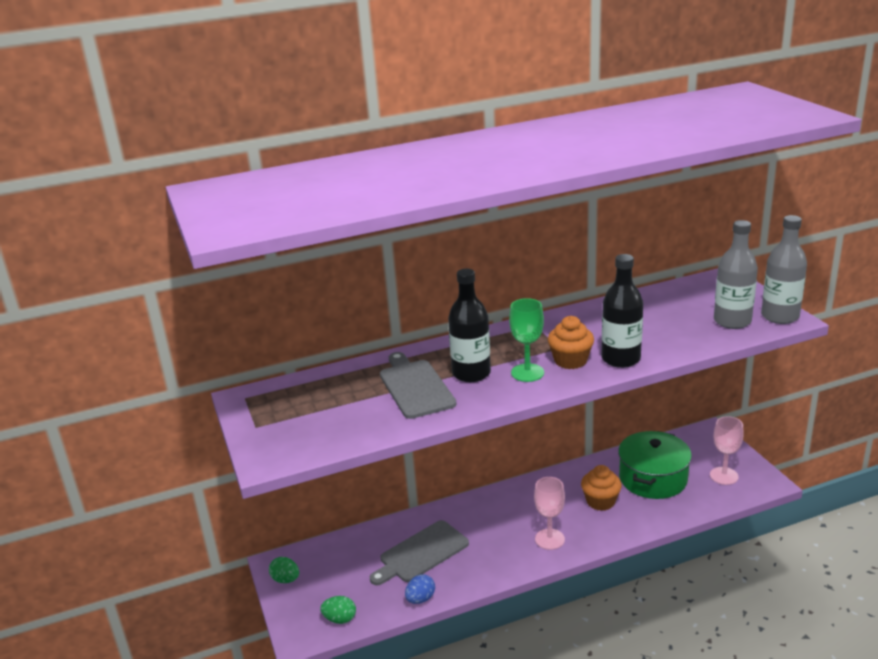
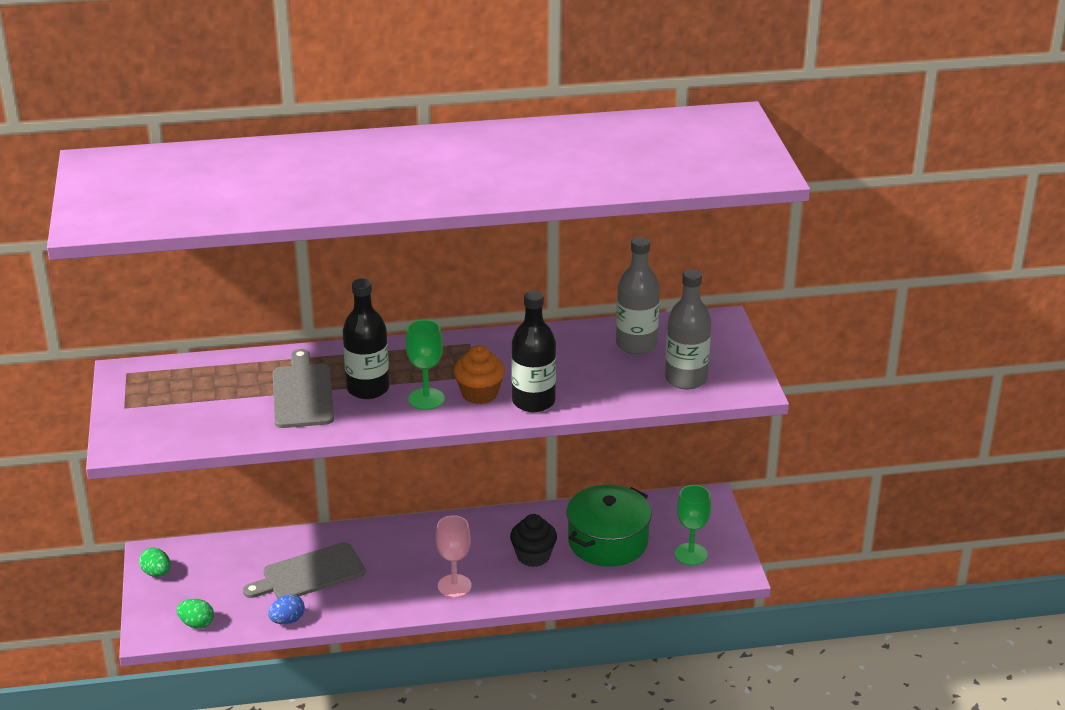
camera: 10 degrees right, 5 degrees up
(600, 501) = (533, 556): orange cupcake -> black cupcake
(724, 476) = (691, 554): pink goblet -> green goblet
(780, 316) = (743, 383): grey bottle -> grey bottle (636, 345)

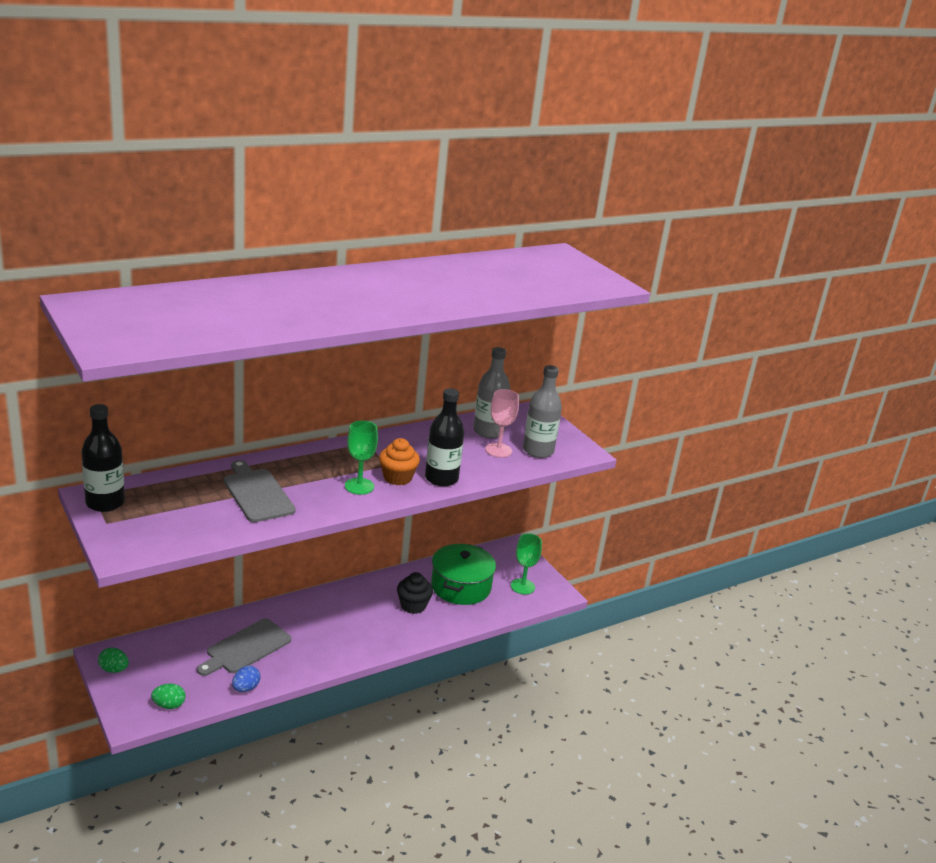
camera: 25 degrees left, 5 degrees down
(368, 389) = (308, 484): black bottle -> black bottle (105, 503)
(454, 586) = (366, 638): pink goblet -> pink goblet (498, 450)

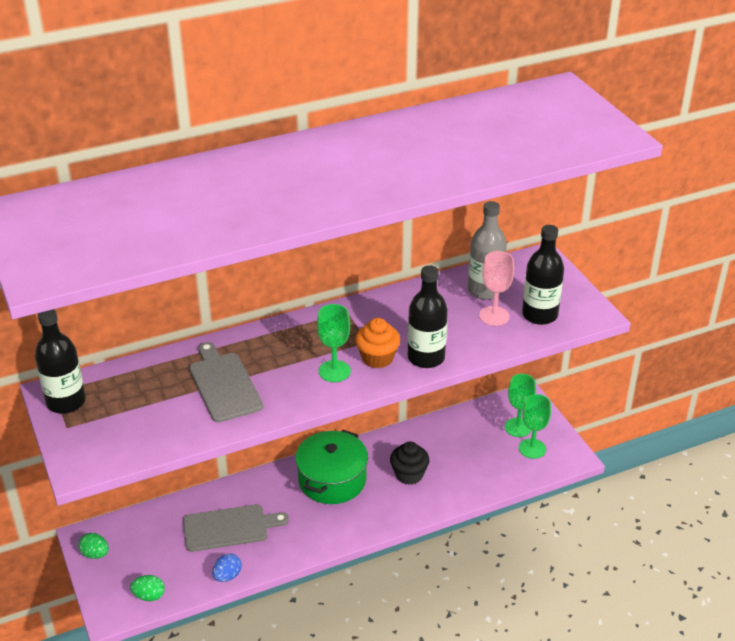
camera: 10 degrees right, 10 degrees up
(246, 648) = (229, 528): grey cutting board -> grey cutting board turned 150 degrees counterclockwise
(461, 586) = (463, 450): green pot -> green pot (332, 480)
(508, 570) = (517, 427): none -> green goblet
(538, 451) = (539, 315): grey bottle -> black bottle

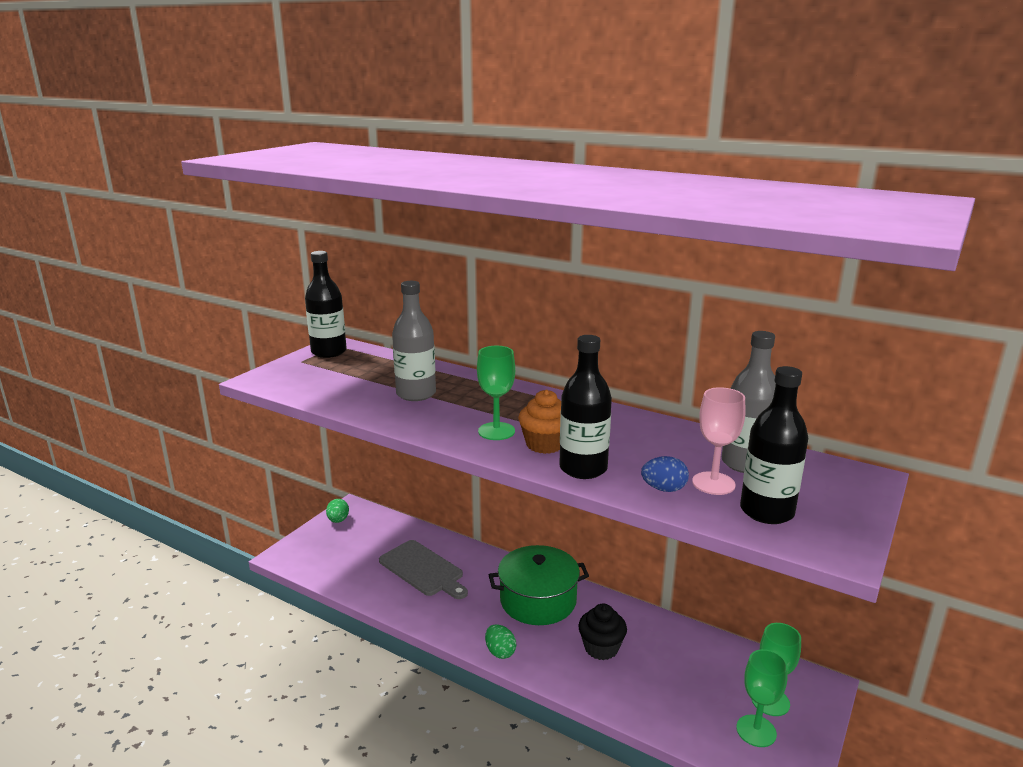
camera: 55 degrees right, 15 degrees down
(149, 596) = (315, 565): green egg -> green egg (500, 652)
(224, 384) = (416, 394): grey cutting board -> grey bottle
(227, 576) = (368, 595): blue egg -> blue egg (664, 489)

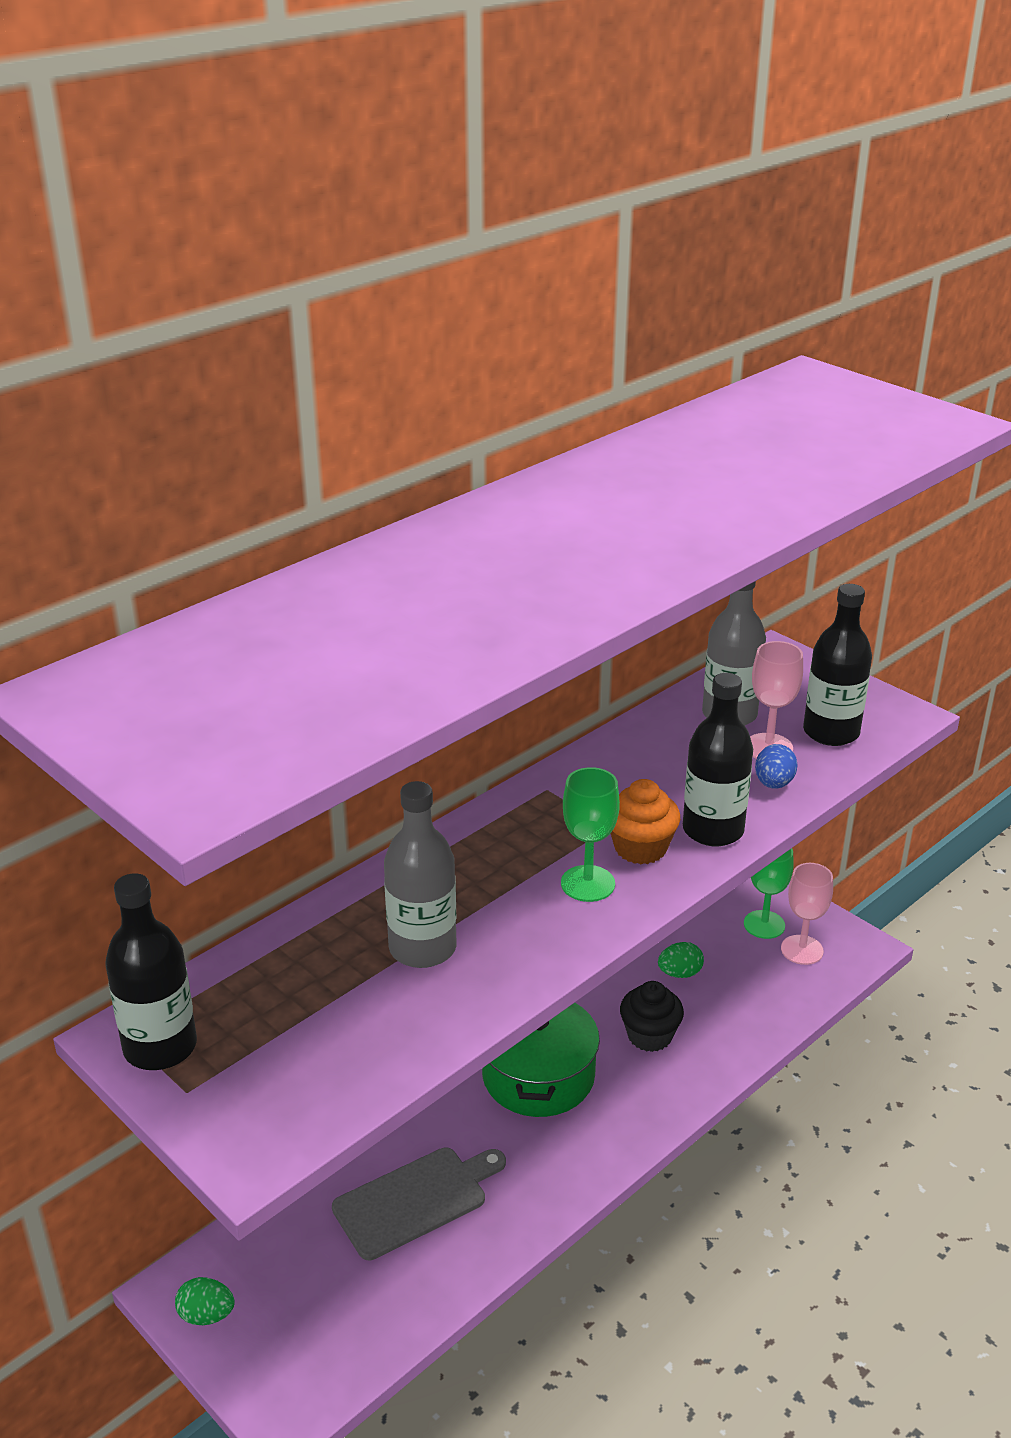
camera: 75 degrees left, 10 degrees up
(500, 652) = (631, 1138): green egg -> green egg (680, 973)
(756, 731) = (802, 950): green goblet -> pink goblet

